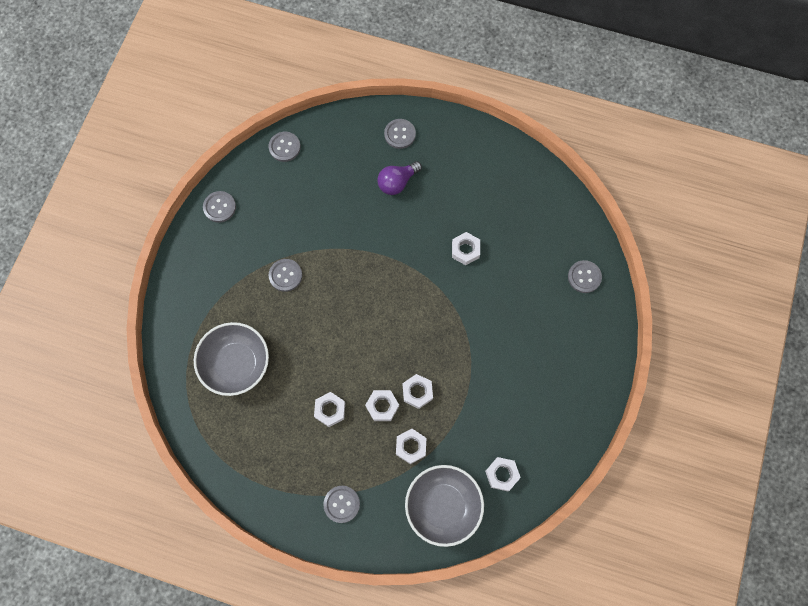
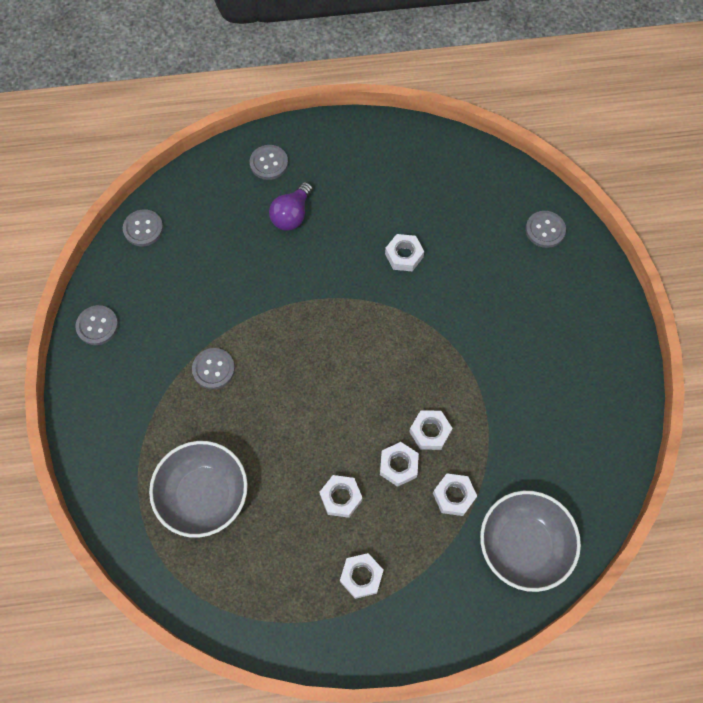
camera: 25 degrees left, 5 degrees down
(341, 504) = (408, 599): grey button -> none
(502, 474) = (569, 479): white nut -> white nut (361, 576)

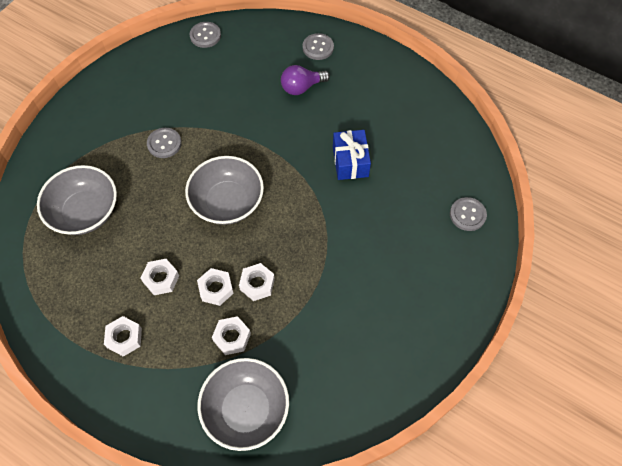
camera: 40 degrees right, 5 degrees down
(97, 326) = (125, 72): grey button -> none
(330, 378) = (227, 202): none -> grey bowl
(404, 255) = (350, 161): white nut -> blue gift

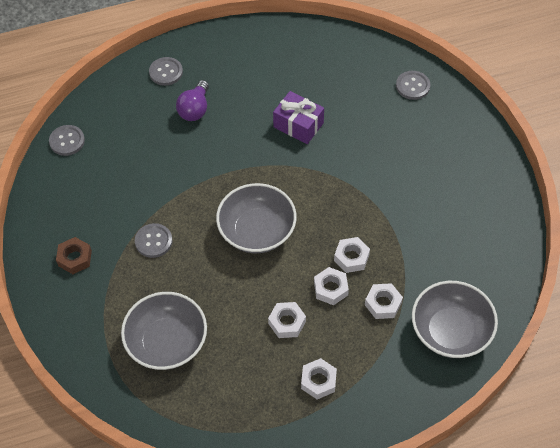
camera: 50 degrees left, 5 degrees down
(113, 108) = (75, 258): none -> brown nut
(350, 161) = (298, 125): blue gift -> purple gift

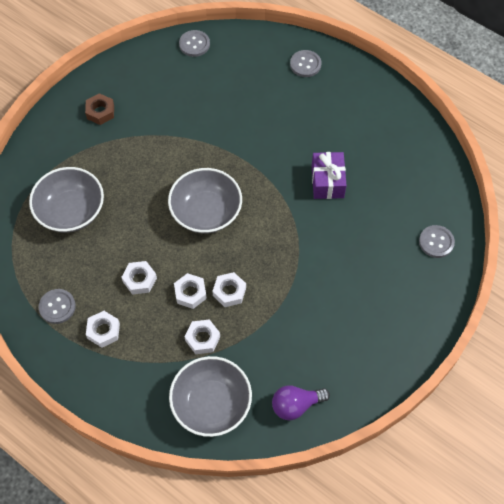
camera: 55 degrees right, 5 degrees up
(153, 241) = (148, 150): grey button -> grey button (57, 307)
(195, 109) = (286, 104): purple light bulb -> purple light bulb (296, 405)

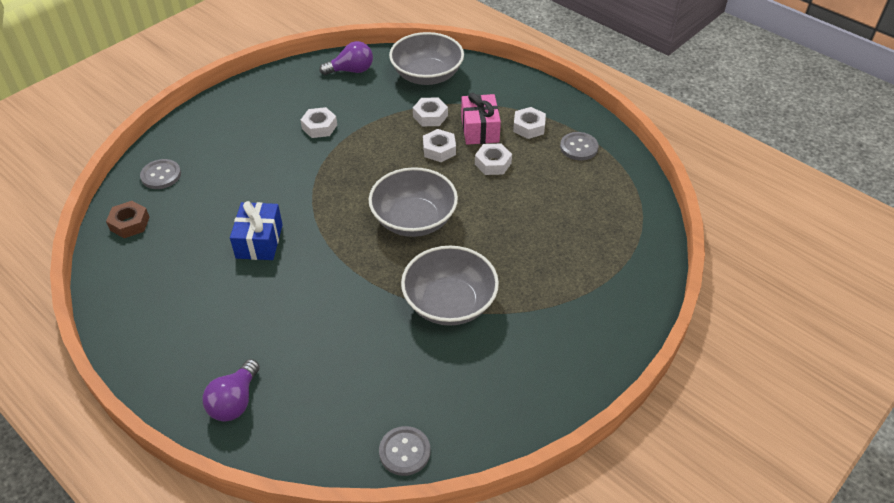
camera: 175 degrees left, 15 degrees down
(71, 211) = (576, 231): grey bowl -> grey bowl (449, 303)
(100, 112) = (551, 349): brown nut -> brown nut (129, 223)
(152, 323) = (480, 129): none -> pink gift
(229, 292) = (398, 148): white nut -> white nut (319, 127)
(305, 64) = (235, 401): grey button -> purple light bulb
(327, 182) = (259, 241): purple gift -> blue gift

